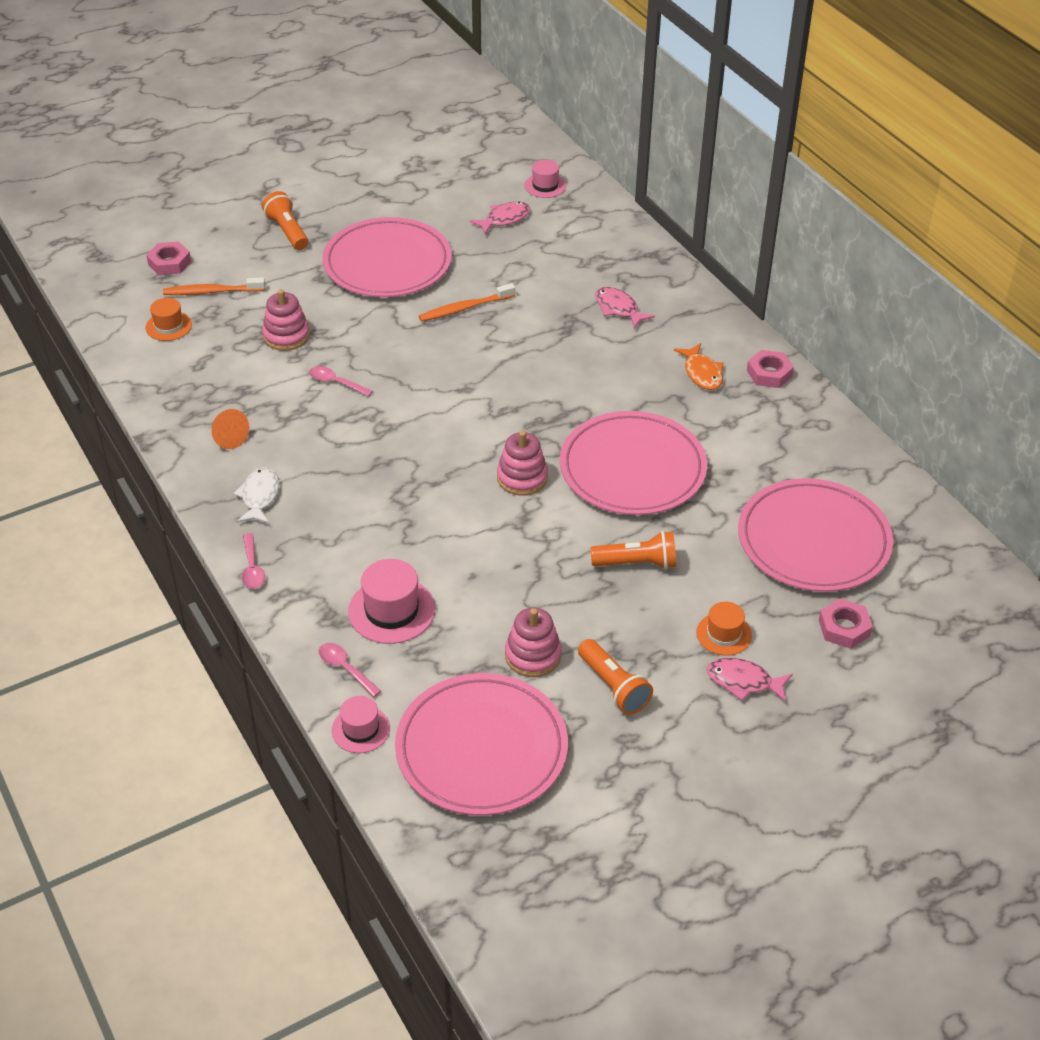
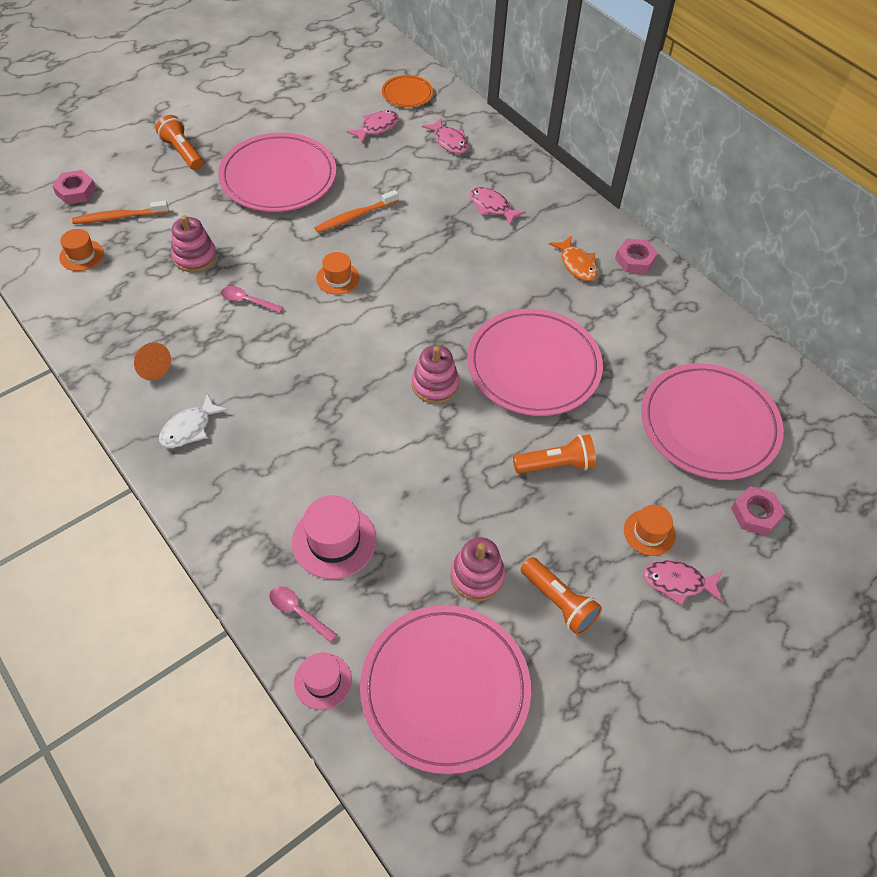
camera: 10 degrees left, 10 degrees up
(252, 568) = (192, 508): pink spoon -> none
(259, 496) = (189, 428): white fish -> white fish turned 135 degrees counterclockwise
(436, 368) = (338, 278): none -> orange hat
(545, 186) = (407, 94): pink hat -> orange plate
(583, 238) = (449, 141): none -> pink fish

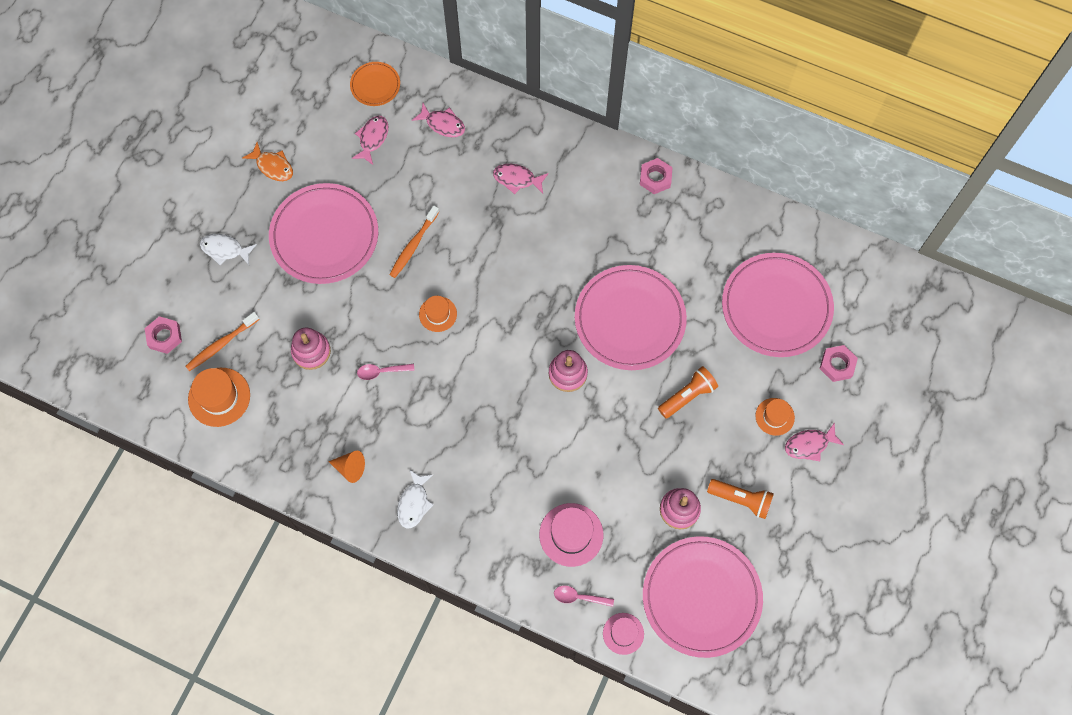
camera: 25 degrees left, 15 degrees up
(81, 255) = (219, 397): orange hat -> orange hat, size x1.59
(182, 152) = (225, 249): orange flashlight -> white fish
(577, 264) = (613, 205): orange fish -> orange fish (273, 166)

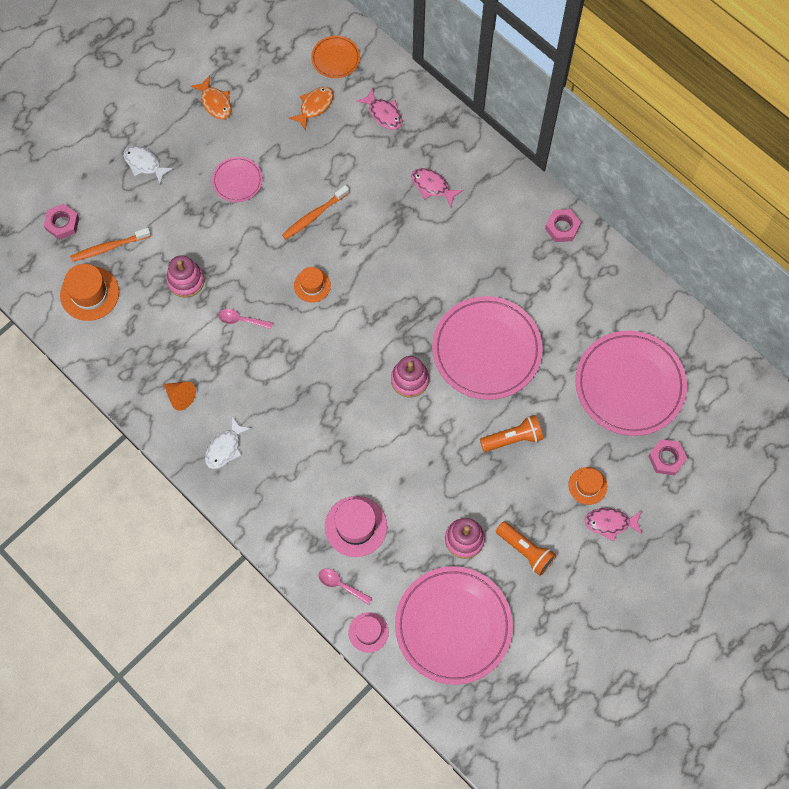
camera: 20 degrees right, 0 degrees up
(324, 236) = (237, 181): pink plate -> pink plate, size x0.48
(372, 138) = (314, 106): pink fish -> orange fish

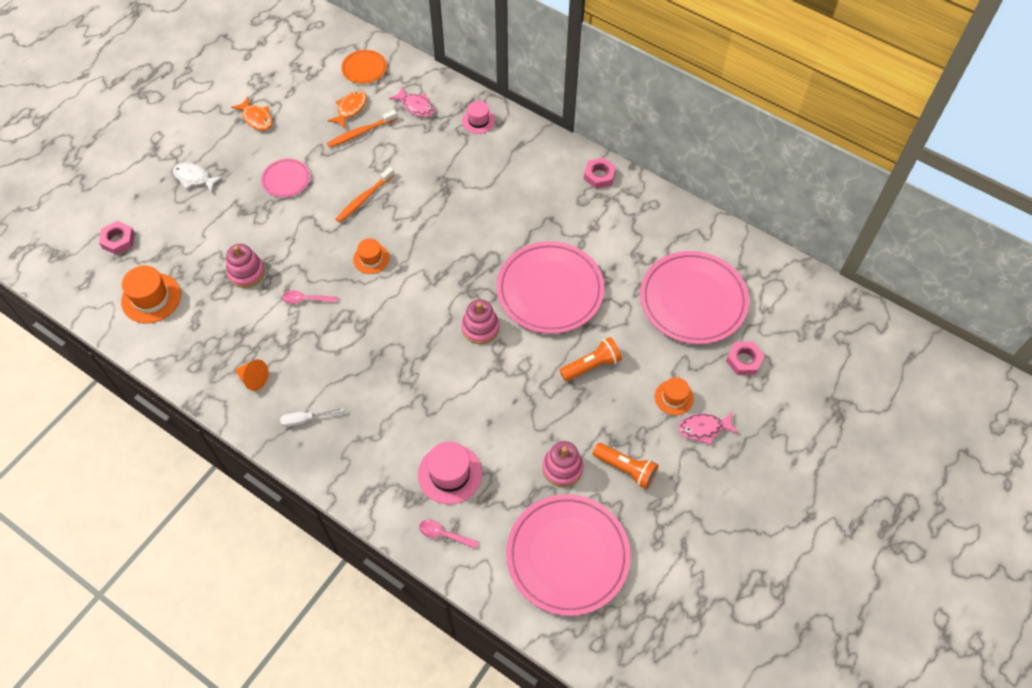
camera: 10 degrees left, 10 degrees down
(109, 247) = (167, 254): orange toothbrush -> orange toothbrush (360, 133)
(225, 448) = (305, 420): white fish -> white screwdriver
(368, 632) = (480, 577): pink hat -> pink hat (478, 121)
(432, 186) = (472, 159): pink fish -> none

